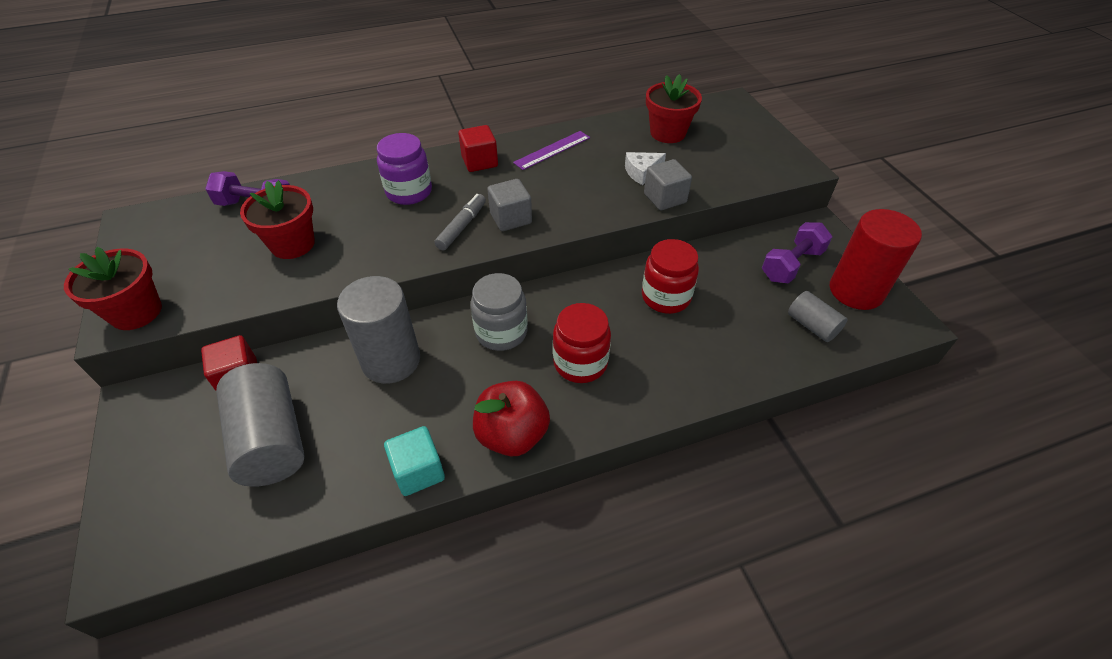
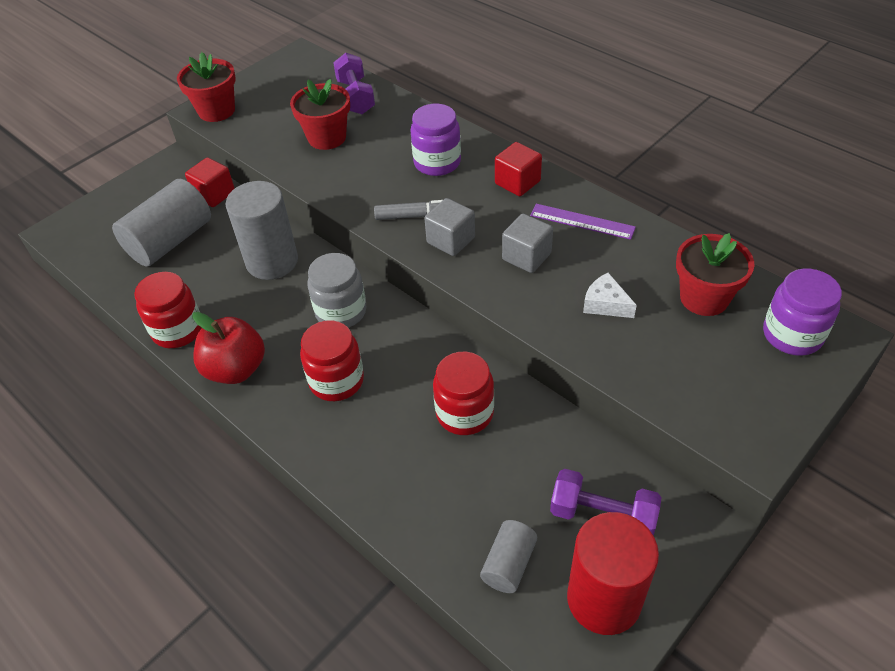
camera: 65 degrees right, 0 degrees up
(418, 471) = (178, 330): turquoise cube -> red jar
(665, 198) = (575, 339): grey cube -> grey cube (526, 256)
(721, 117) = (792, 335): none -> purple jar

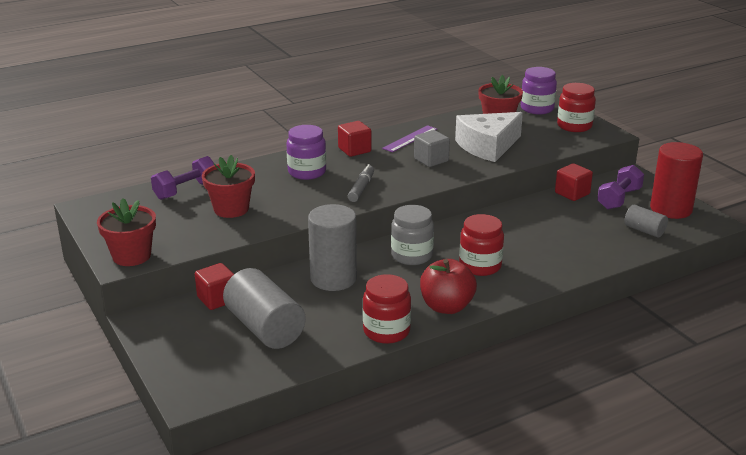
camera: 75 degrees left, 20 degrees down
(356, 97) = (185, 190): purple dumbbell -> purple dumbbell turned 45 degrees counterclockwise
(451, 240) = (397, 180): grey cube -> none
(464, 413) = (530, 225): red jar -> red jar (574, 126)
(589, 448) = (572, 193): none -> red cube
(605, 304) = (487, 146): white cheese -> white cheese, size x2.13

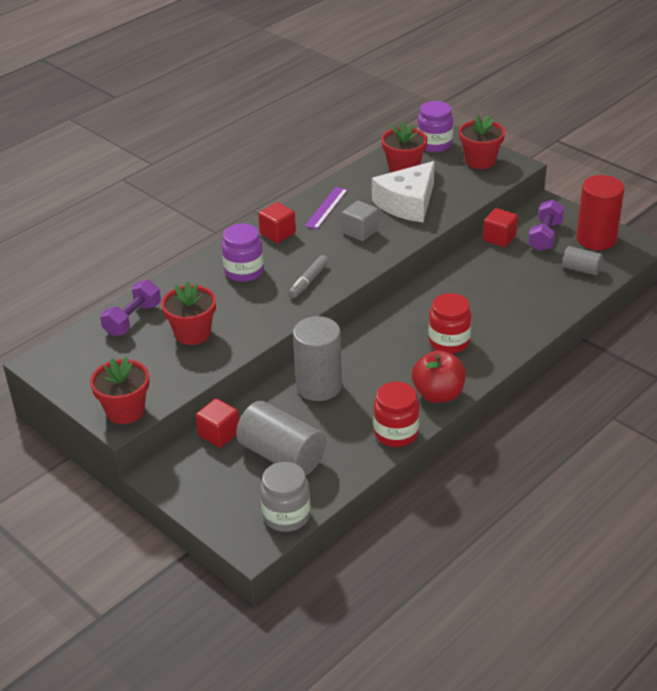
camera: 15 degrees left, 10 degrees up
(361, 188) = (309, 281): grey marker -> grey marker turned 150 degrees counterclockwise
(412, 255) = (380, 343): grey jar -> grey jar (286, 515)
(574, 126) = (480, 161): red jar -> red flower pot

